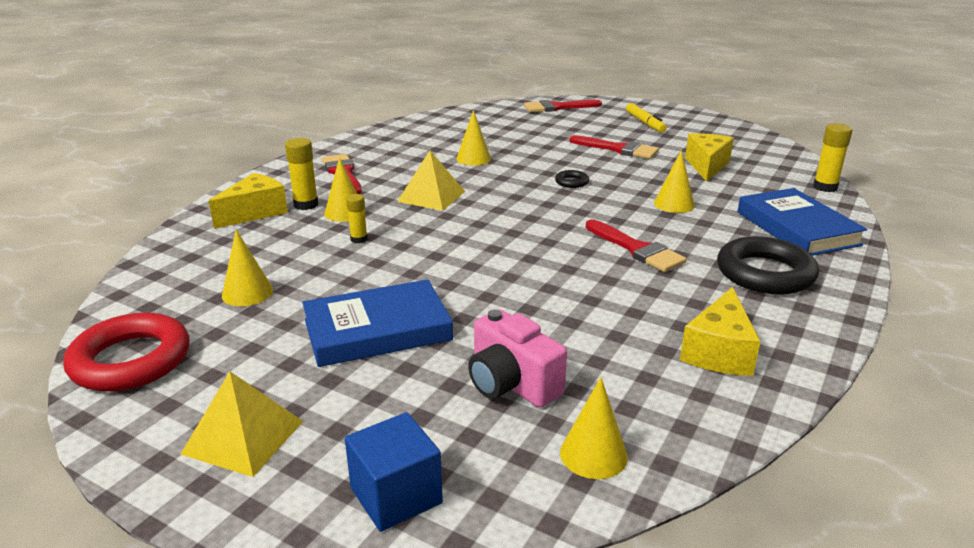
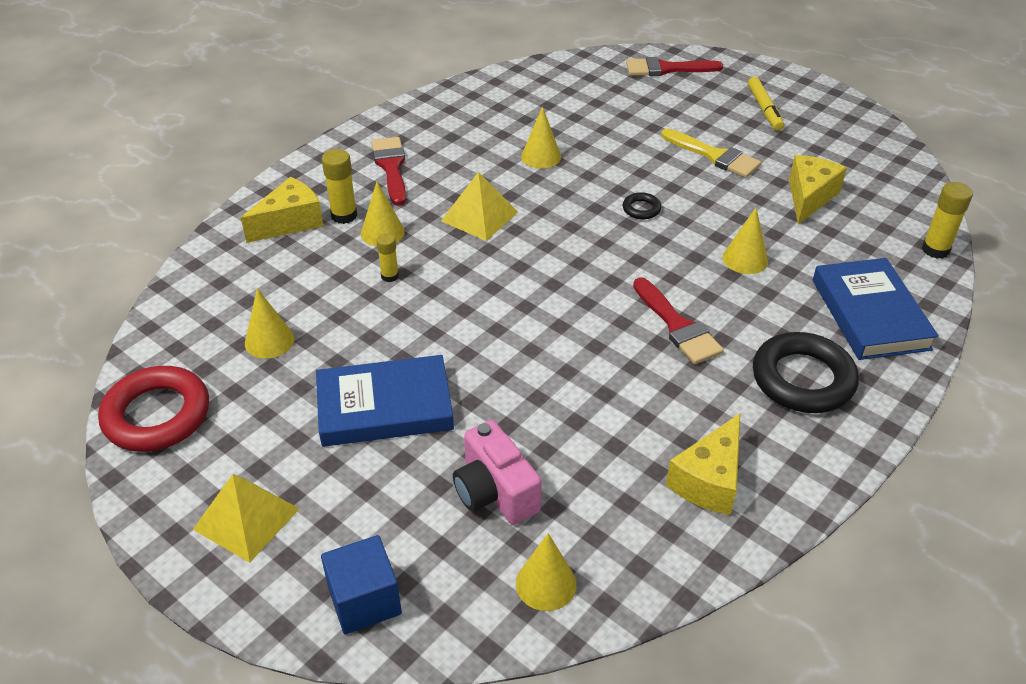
camera: 10 degrees right, 15 degrees up
(618, 149) = (714, 156): red brush -> yellow brush

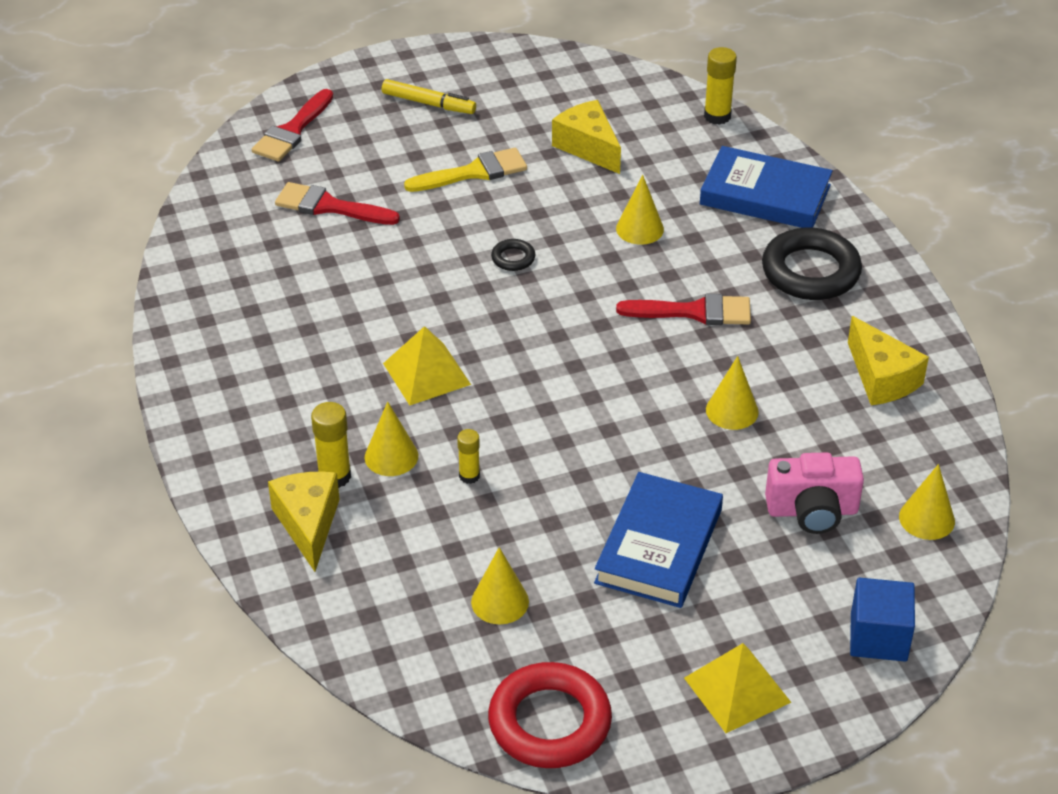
camera: 60 degrees left, 0 degrees up
(391, 167) = (278, 408): red brush -> red brush (330, 206)
(541, 156) = (364, 288): yellow cone -> yellow cone (732, 410)

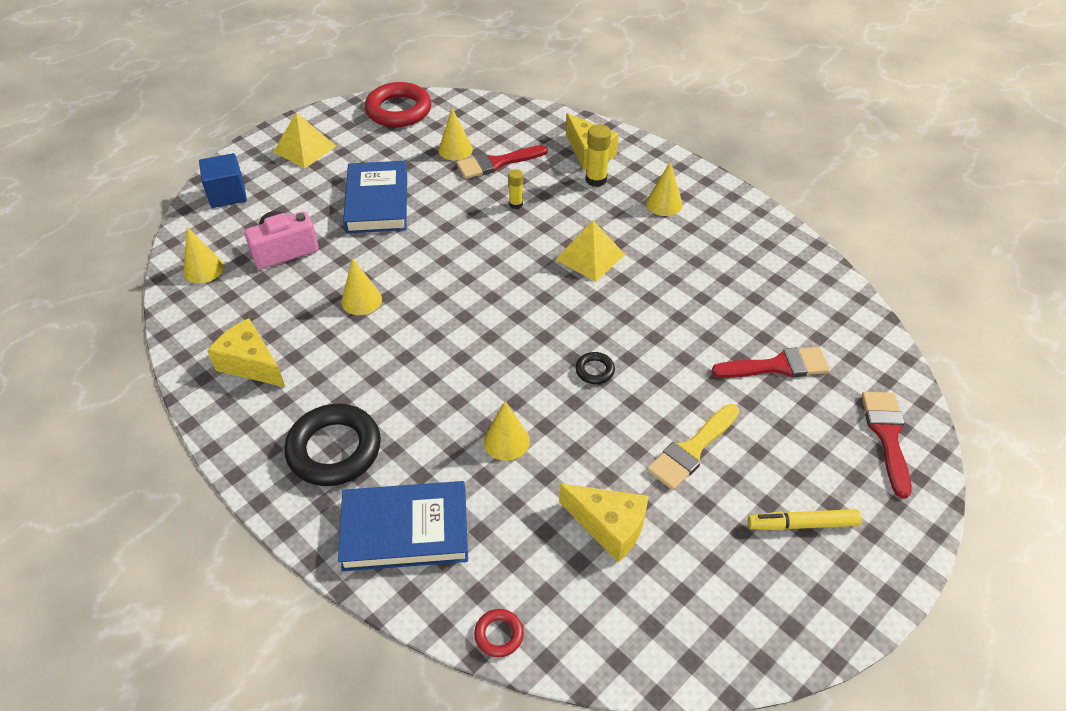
camera: 155 degrees right, 5 degrees up
(391, 456) = (572, 200): yellow cone -> yellow cone (664, 204)
(693, 312) = (422, 372): red brush -> red brush (497, 163)
(717, 116) = (499, 635): yellow glue stick -> red ring

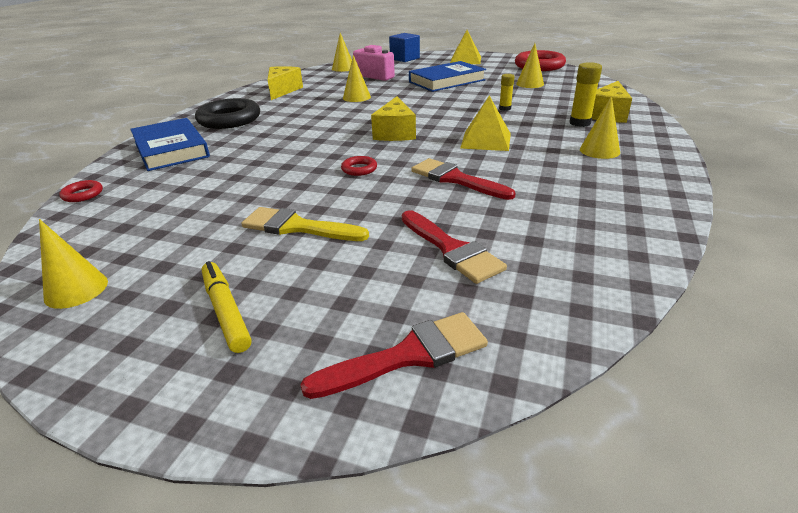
camera: 65 degrees right, 15 degrees down
(497, 163) = (538, 95): red brush -> red brush (456, 179)
(506, 441) = (263, 158): yellow cone -> yellow cone (76, 289)
(594, 370) = (359, 169): black ring -> red ring
(609, 526) = (192, 210): yellow cheese -> yellow cheese (395, 133)

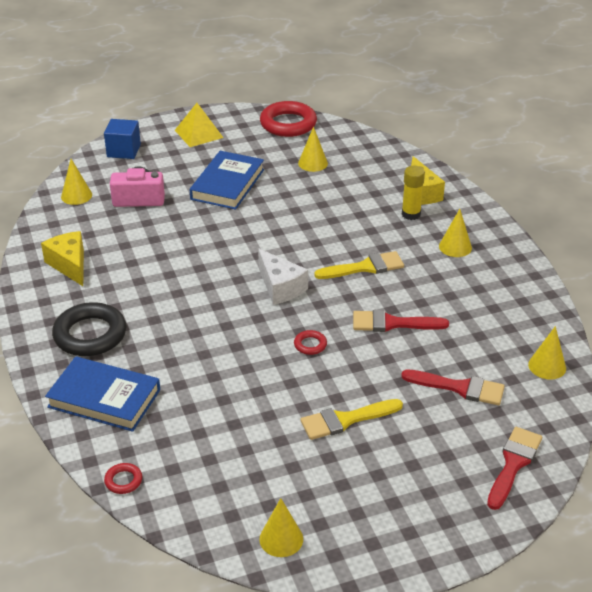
camera: 40 degrees left, 5 degrees up
(226, 311) = (394, 496): yellow marker -> none
(356, 97) = (171, 247): yellow cone -> yellow cone (547, 366)
(395, 133) = (280, 287): yellow cheese -> white cheese
(486, 140) = (364, 267): yellow pyramid -> yellow brush
(505, 108) = (332, 214): yellow glue stick -> none

